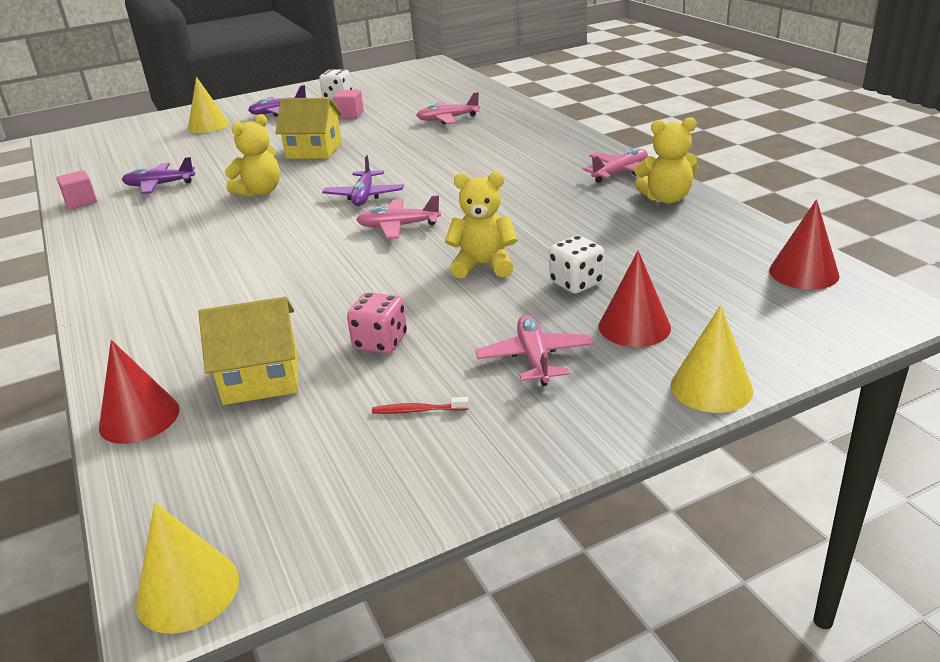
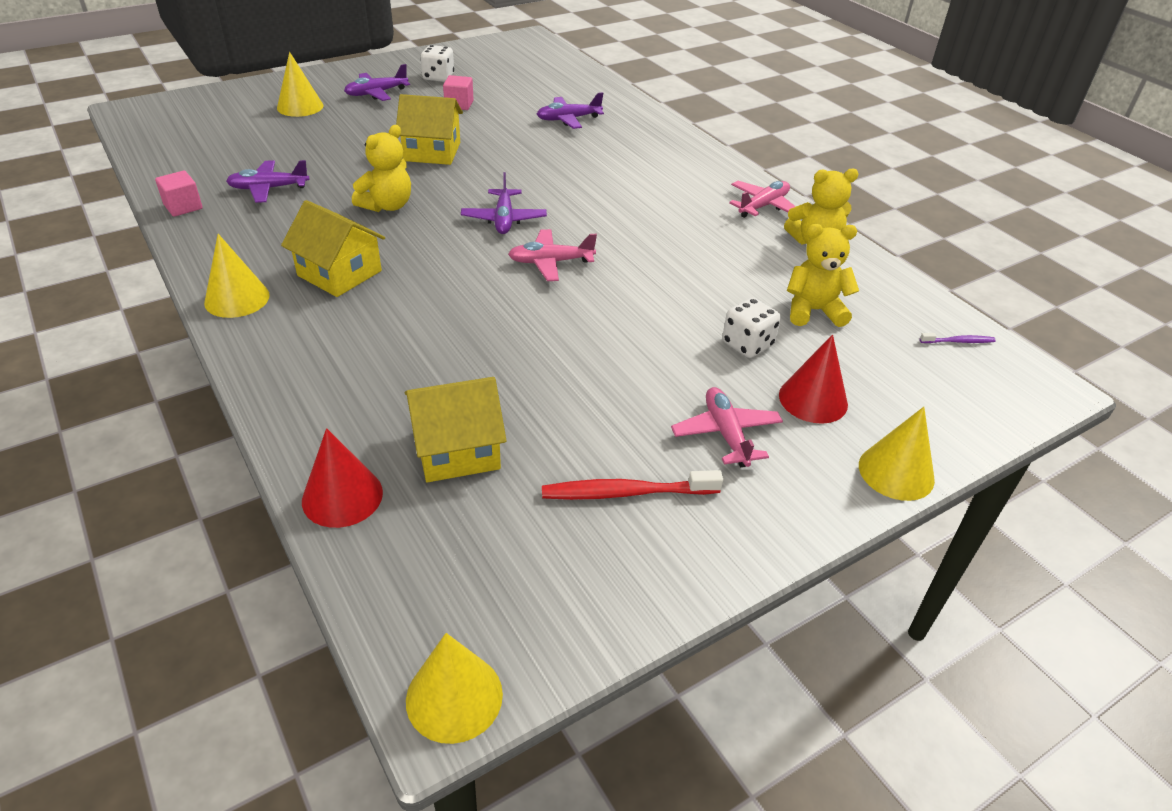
camera: 10 degrees left, 10 degrees up
(101, 266) = (237, 298): none -> yellow cone
(199, 243) = (339, 273): none -> yellow house
(380, 342) = (569, 410): pink dice -> none
(418, 410) = (626, 493): red toothbrush -> red toothbrush, size x1.90
(447, 119) = (568, 119): pink plane -> purple plane
(483, 265) = (650, 317): yellow teddy bear -> yellow teddy bear (813, 311)
(803, 272) = (958, 341): red cone -> purple toothbrush

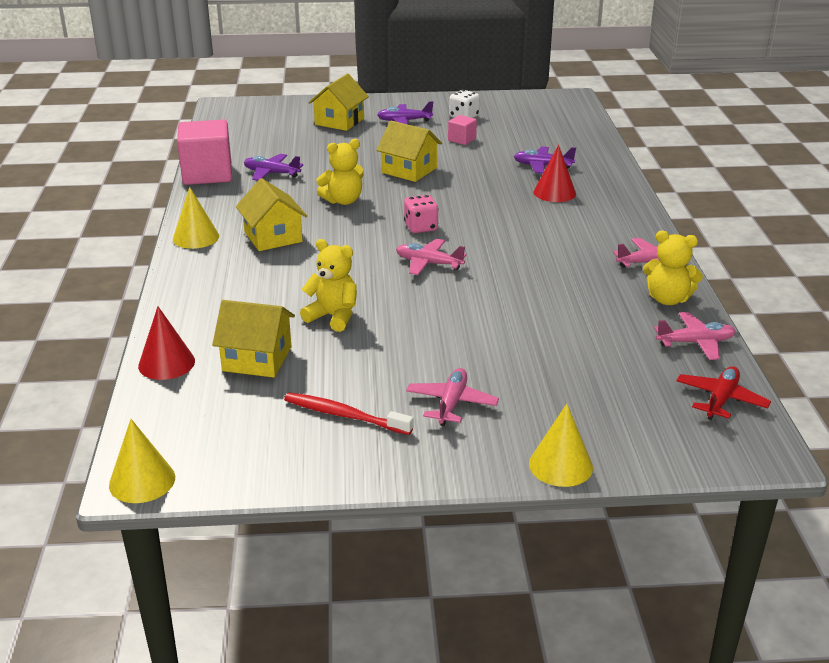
camera: 30 degrees right, 10 degrees down
(183, 207) = (207, 174): pink cube -> pink cube, size x2.12
(300, 106) = (339, 121): yellow cone -> yellow house
(504, 219) = (421, 227): purple plane -> pink dice
(747, 344) = (529, 354): white dice -> none
(813, 311) = (611, 346): yellow teddy bear -> yellow teddy bear (333, 316)
(813, 399) = (544, 402): red cone -> red cone (554, 192)
(881, 284) = (695, 343): none -> pink plane
(958, 341) = (720, 400): purple toothbrush -> red plane

